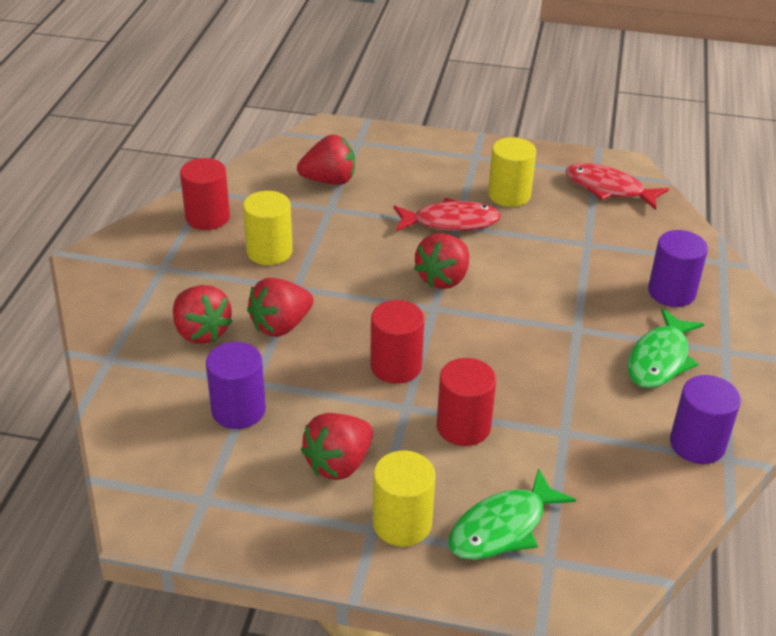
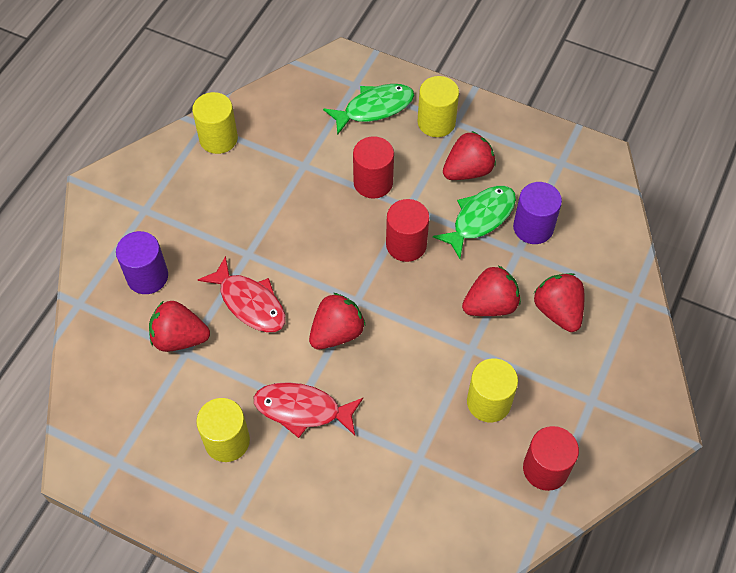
camera: 165 degrees left, 20 degrees up
(329, 180) = (409, 507): red strawberry -> red strawberry (179, 338)
(608, 189) = (120, 429): red fish -> red fish (250, 303)
(660, 359) = (200, 211): green fish -> green fish (480, 219)
(697, 444) = (218, 138): purple cylinder -> yellow cylinder

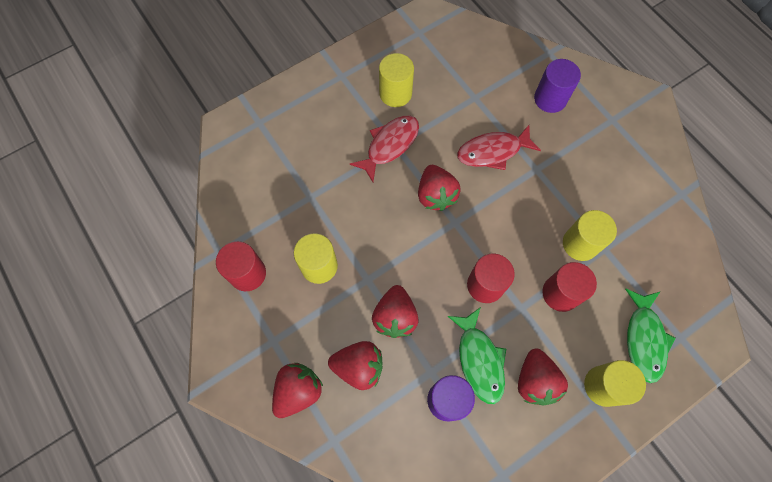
camera: 120 degrees right, 10 degrees up
(179, 338) = (488, 98): red strawberry -> red strawberry (298, 391)
(218, 138) = (662, 198): yellow cylinder -> yellow cylinder (580, 244)

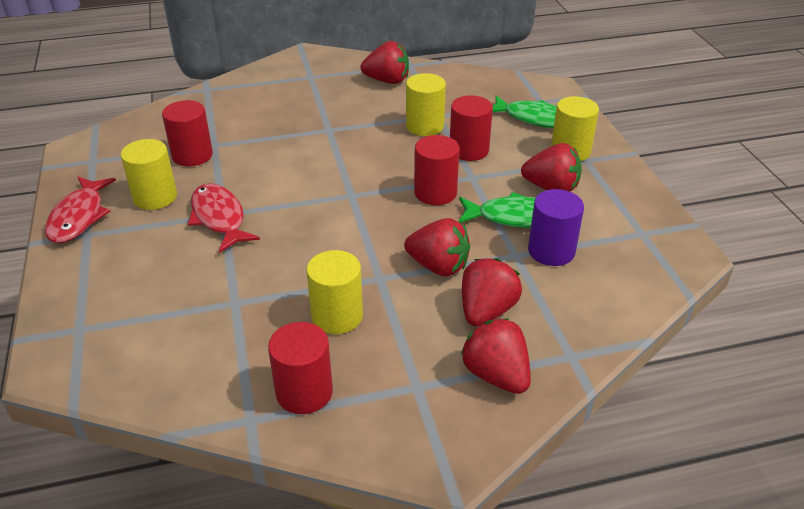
camera: 70 degrees left, 30 degrees down
(435, 195) = (309, 200): red strawberry -> red strawberry (387, 81)
(454, 90) = (192, 155): none -> red cylinder
(492, 151) = (287, 150): red fish -> red fish (79, 217)
(550, 99) = (258, 102): purple cylinder -> none

